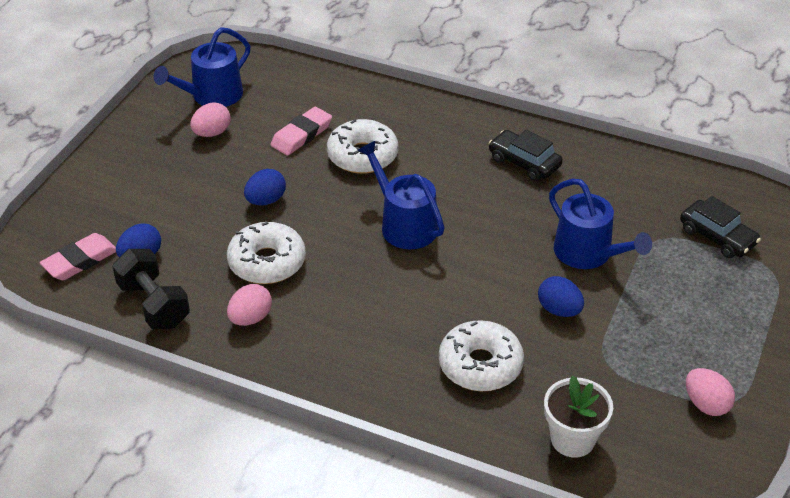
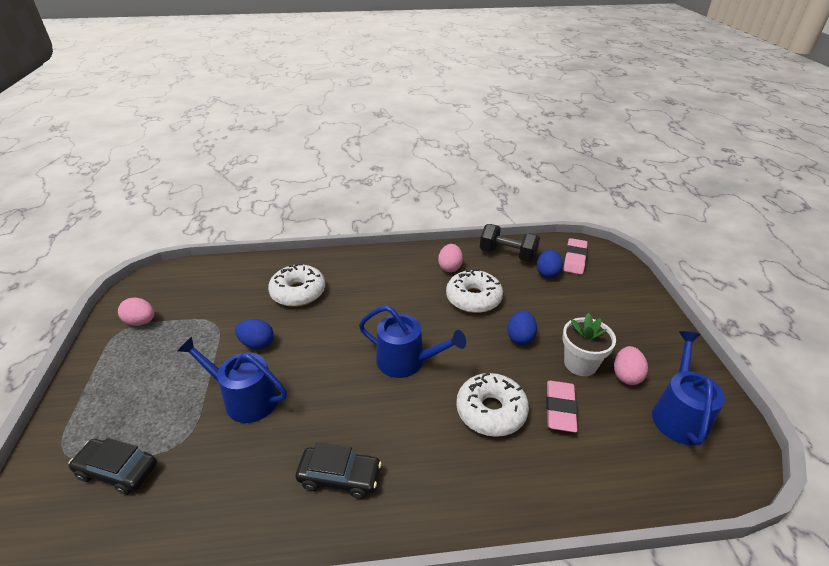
camera: 150 degrees right, 5 degrees down
(572, 439) = (228, 277): white flower pot -> white flower pot (580, 363)

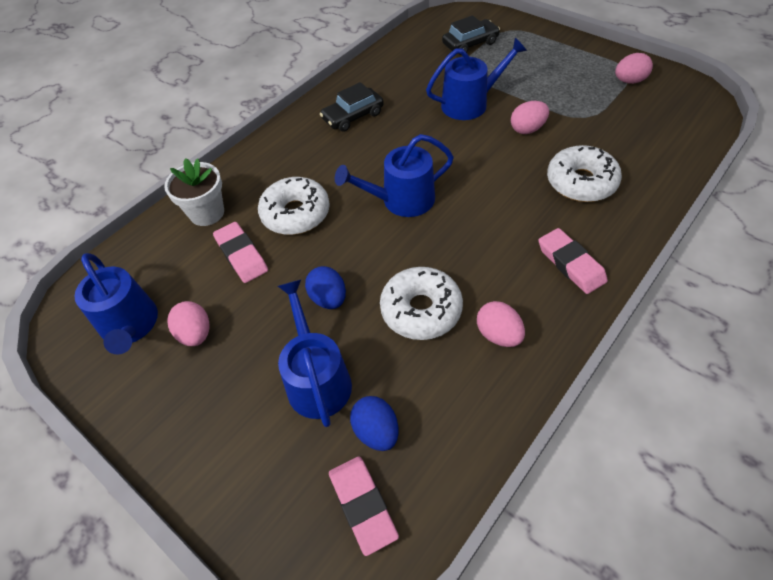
camera: 140 degrees right, 15 degrees up
(257, 343) = (527, 129): blue egg -> pink egg
(374, 267) = (570, 264): none -> pink eraser
(507, 254) = (459, 425): black dumbbell -> none
(561, 306) = (317, 379): none -> blue watering can
(580, 363) = (248, 313): white flower pot -> white flower pot (207, 213)

